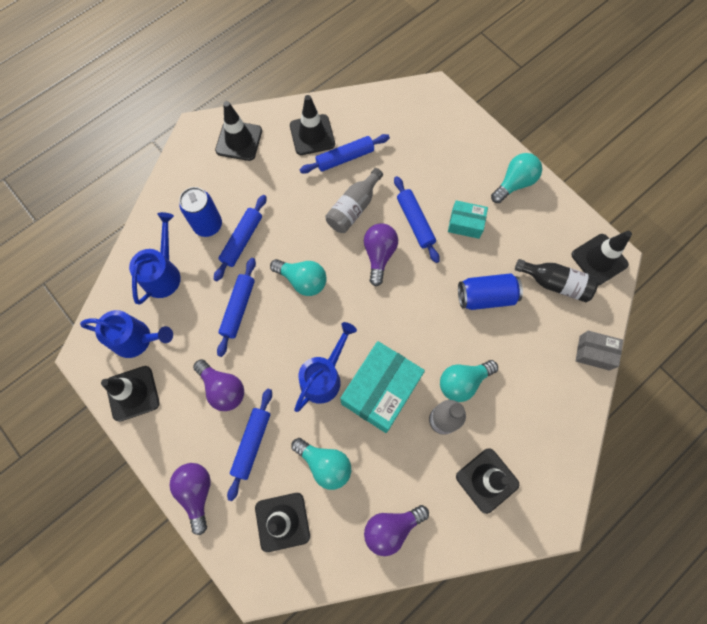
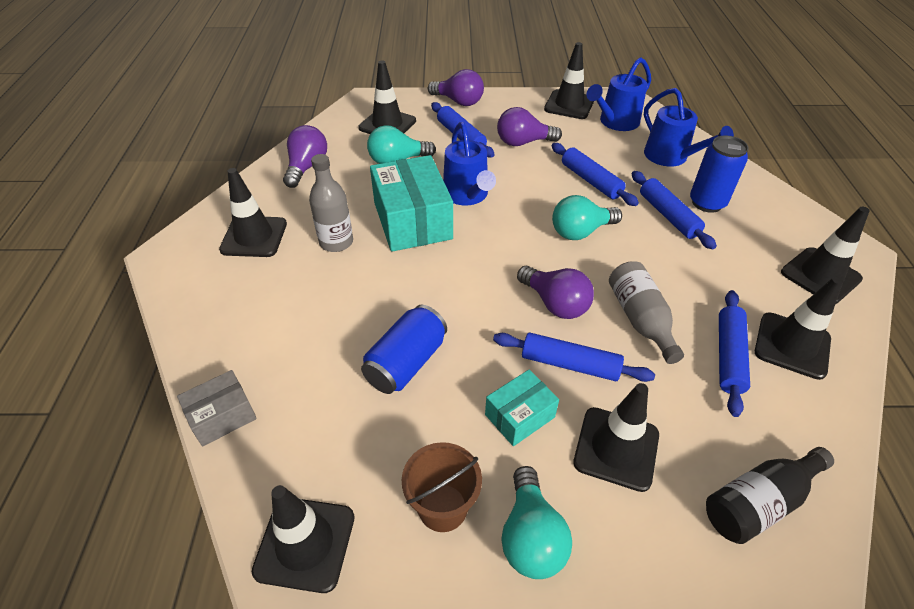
camera: 130 degrees right, 25 degrees down
(445, 176) = (616, 448): none -> black traffic cone
(463, 382) = (348, 278): turquoise light bulb -> none
(535, 222) = (442, 507): none -> brown bucket
(555, 283) = (339, 451): black bottle -> black bottle (758, 502)

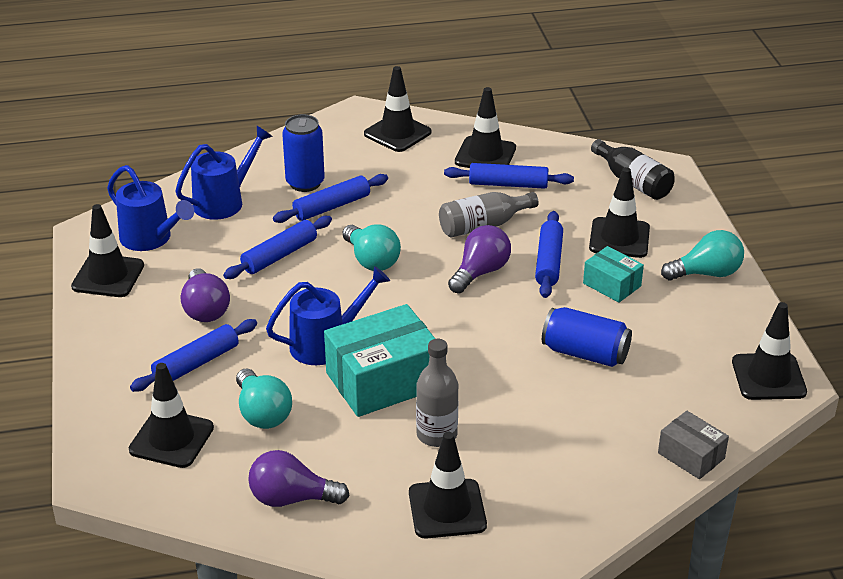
camera: 100 degrees left, 10 degrees down
(442, 507) = (707, 315): brown bucket -> none
(459, 101) = (101, 376): purple light bulb -> none

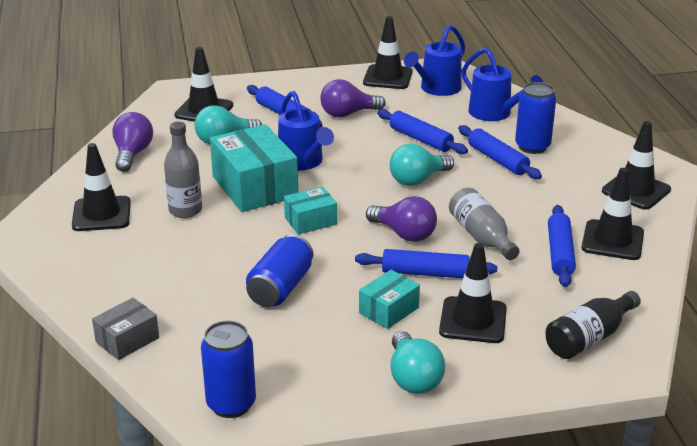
camera: 90 degrees right, 5 degrees down
(457, 335) = (310, 221): none -> turquoise box
(768, 377) = (231, 404): black traffic cone -> blue can

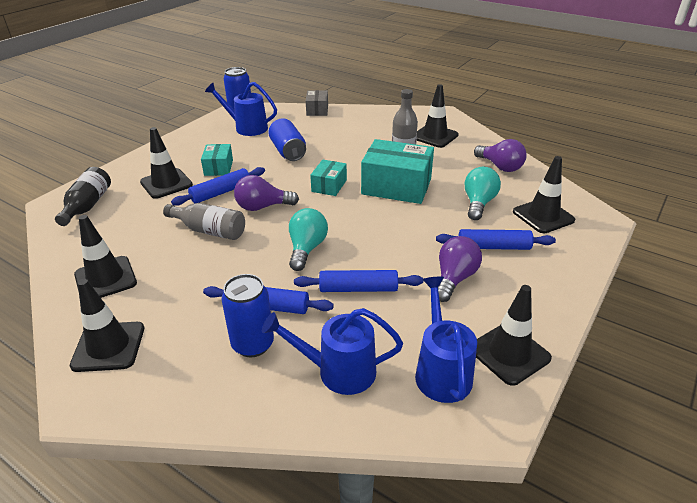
camera: 135 degrees right, 5 degrees up
(303, 162) = (402, 217): blue watering can -> blue watering can (246, 128)
(413, 378) = (173, 150): turquoise light bulb -> none
(560, 253) = (142, 247): blue rolling pin -> none

